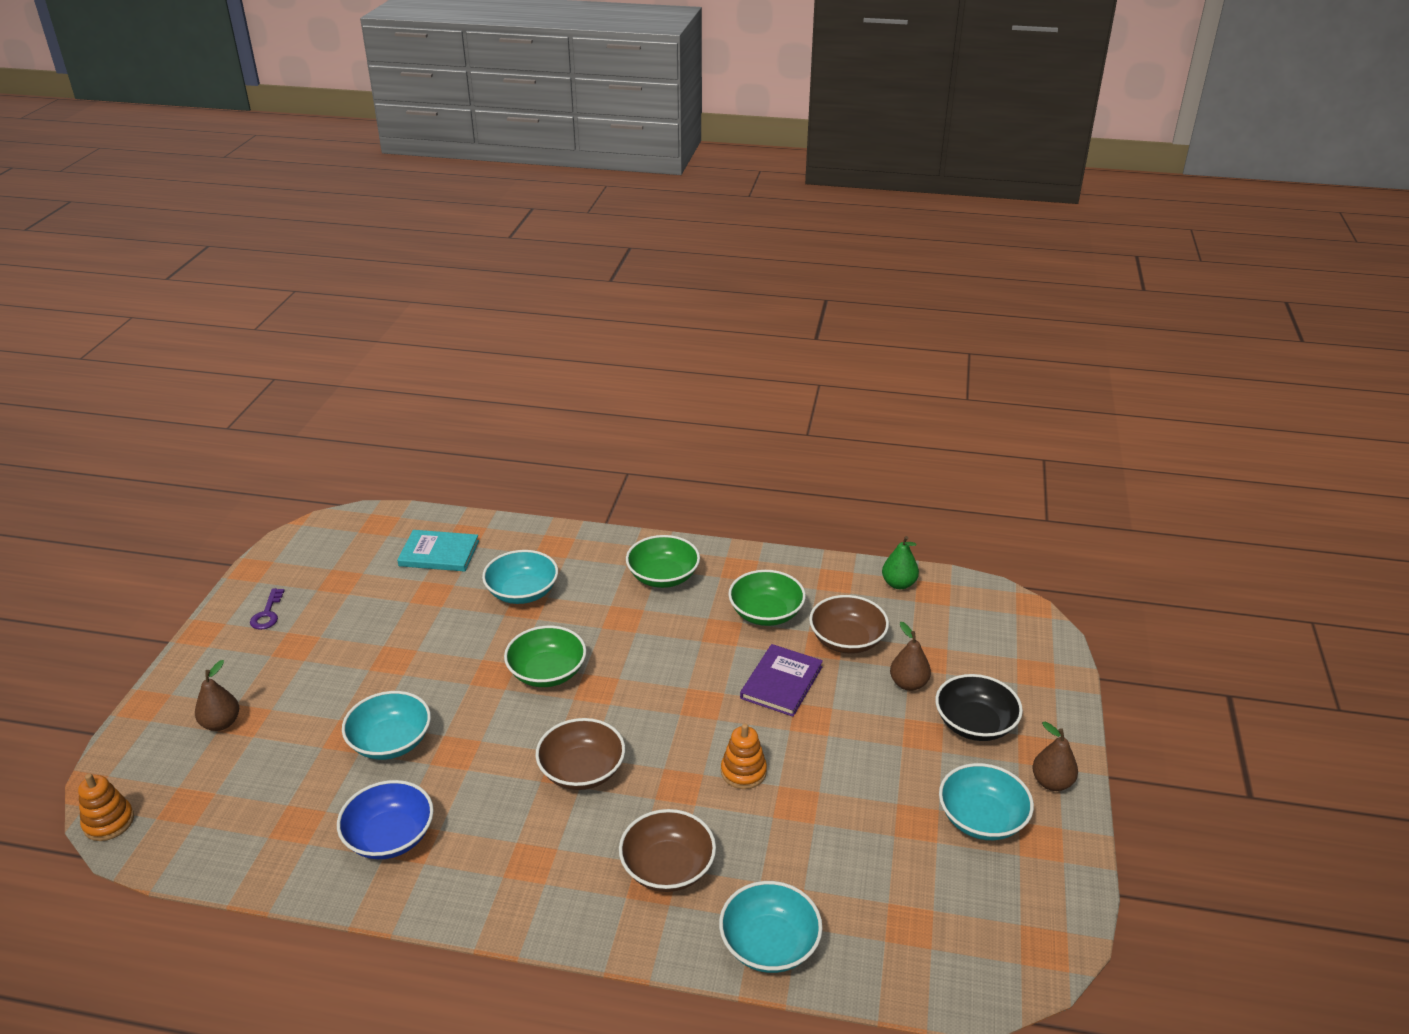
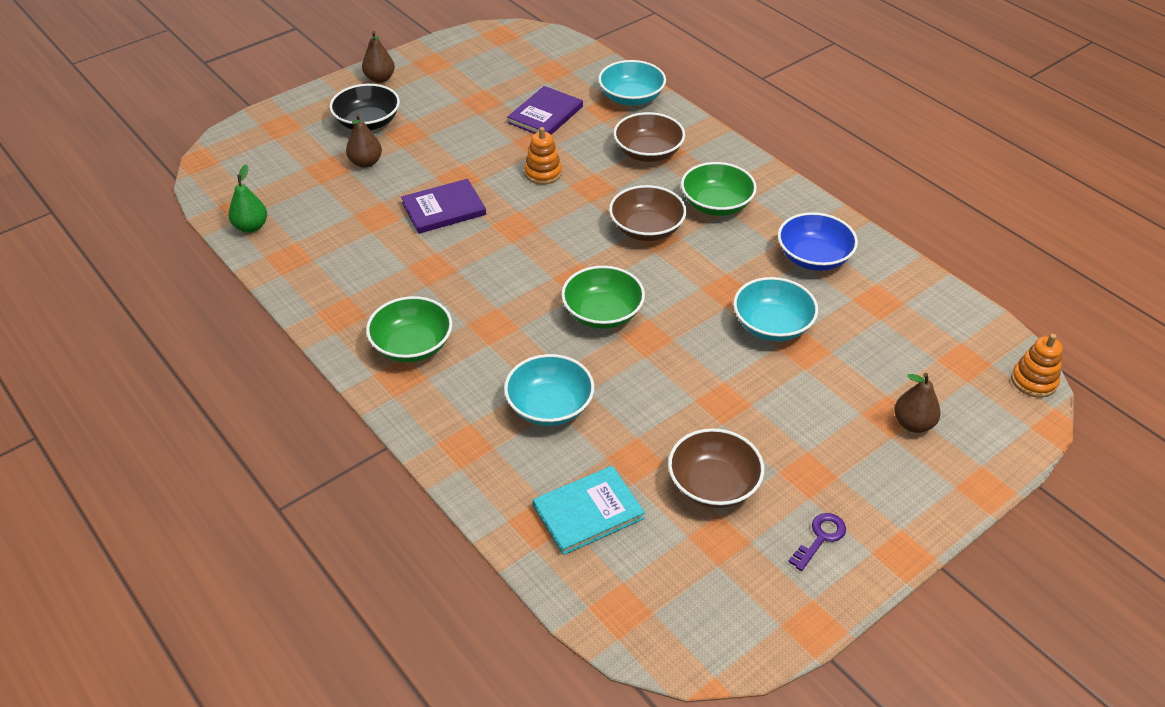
camera: 140 degrees left, 10 degrees up
(439, 553) = (588, 512): turquoise book -> turquoise book turned 75 degrees counterclockwise
(766, 613) = (380, 263): green bowl -> green bowl (716, 204)
(830, 848) = (545, 115): none -> purple book
(847, 640) = (356, 210): brown bowl -> brown bowl (713, 484)
(982, 818) = (444, 85): turquoise bowl -> none

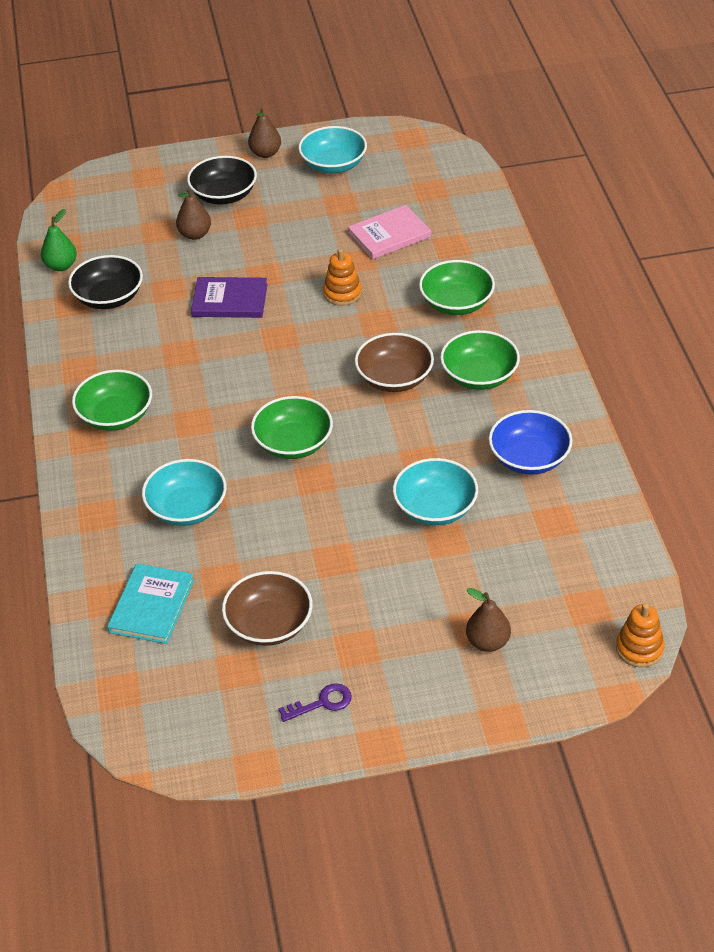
camera: 30 degrees right, 0 degrees up
(322, 241) = (109, 297): none -> black bowl
(545, 115) = (389, 235): purple book -> pink book
(588, 512) = (151, 606): turquoise book -> turquoise book turned 75 degrees counterclockwise
(631, 98) = (485, 241): turquoise bowl -> turquoise bowl (333, 164)
(648, 152) = (456, 303): brown bowl -> green bowl

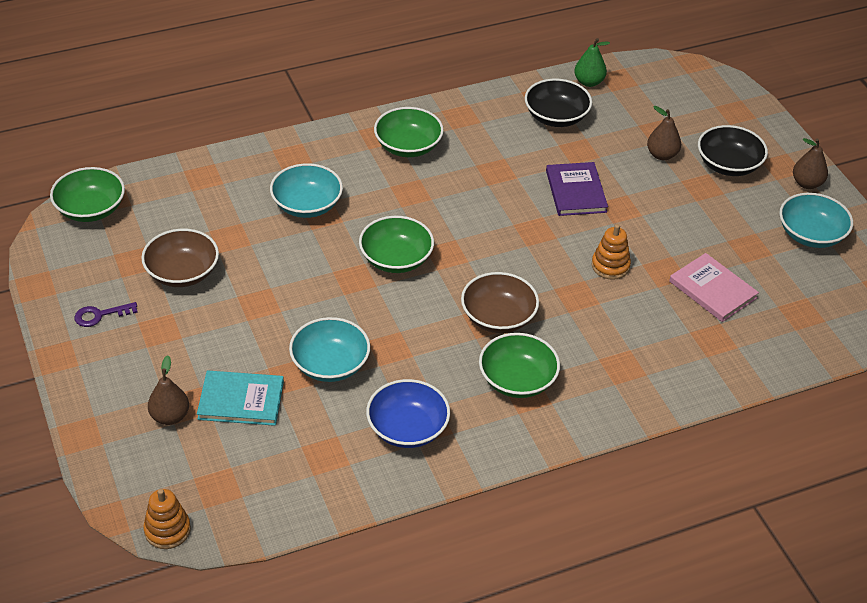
camera: 75 degrees right, 0 degrees up
(151, 606) = (197, 202): turquoise book -> turquoise book (241, 400)
(322, 703) = (100, 315): purple key -> purple key turned 105 degrees clockwise
(456, 303) = (622, 352): green bowl -> green bowl (90, 209)

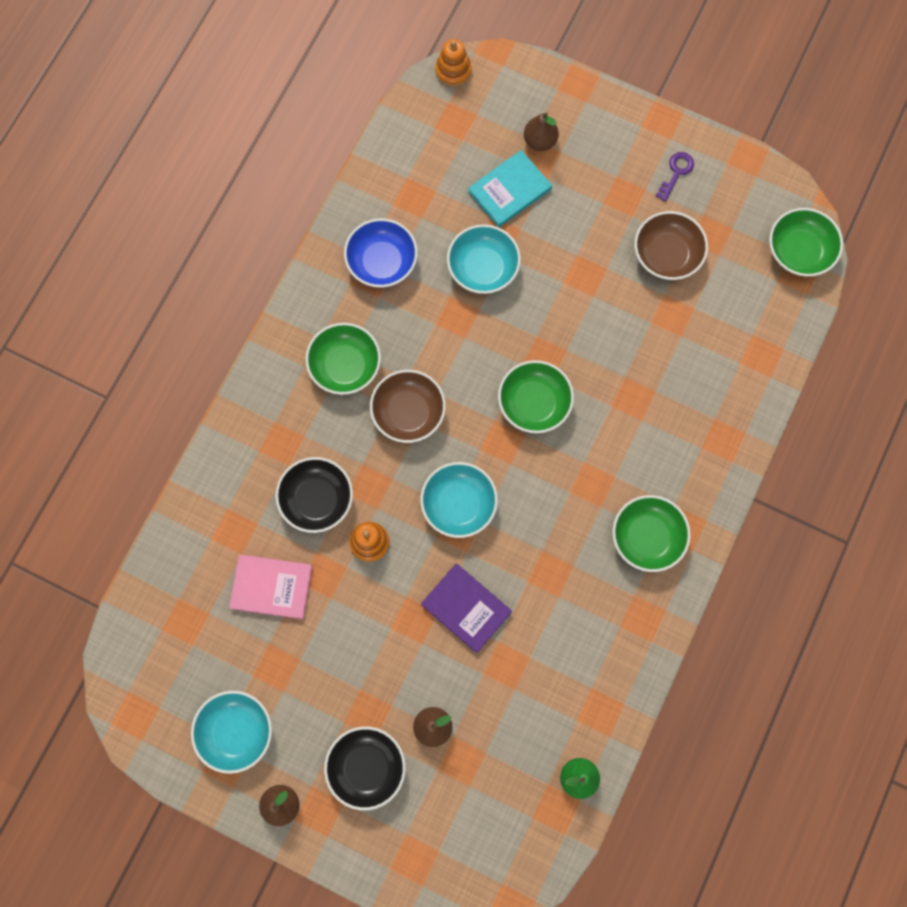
camera: 140 degrees right, 30 degrees up
(307, 205) = (654, 398): turquoise bowl -> turquoise bowl (458, 504)
(556, 117) = (563, 695): black bowl -> black bowl (316, 499)

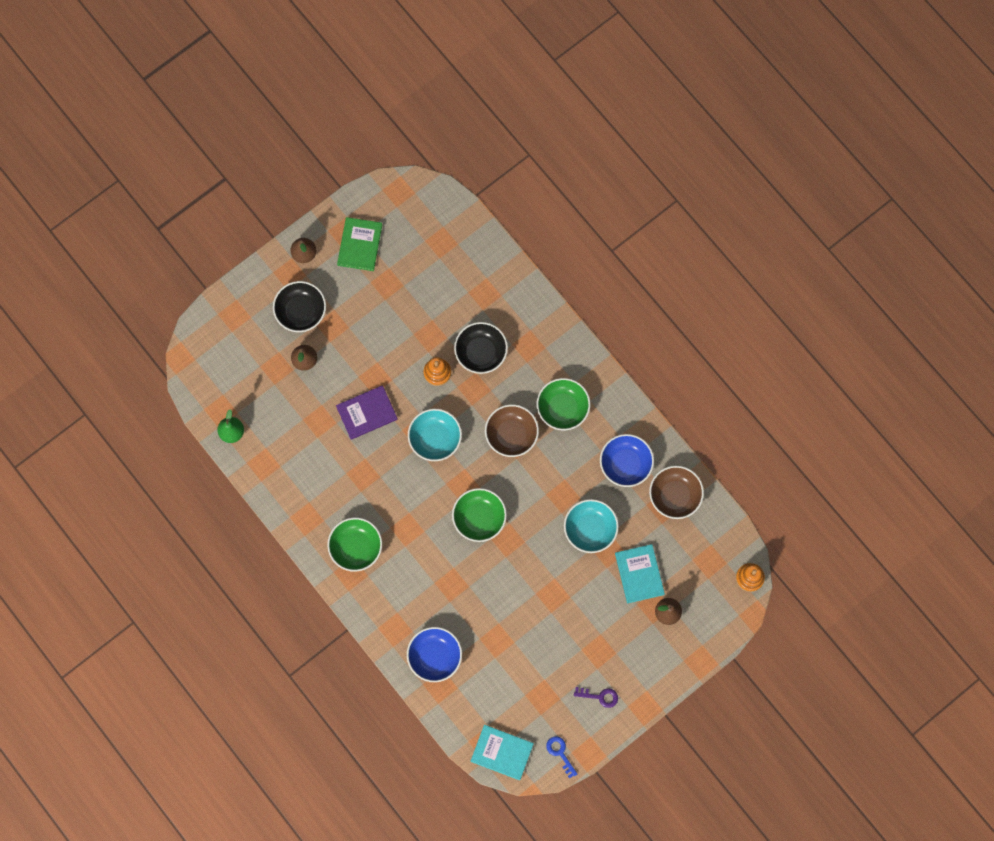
camera: 115 degrees right, 0 degrees up
(235, 732) = (360, 245): turquoise bowl -> green book
(271, 587) = (438, 301): pink book -> none
(667, 254) = (542, 659): brown bowl -> brown bowl (675, 495)
(676, 173) = (599, 696): purple key -> purple key turned 45 degrees counterclockwise
(730, 378) = (434, 656): none -> blue bowl
(764, 187) = (560, 753): none -> blue key
(799, 251) = (502, 752): green bowl -> turquoise book

